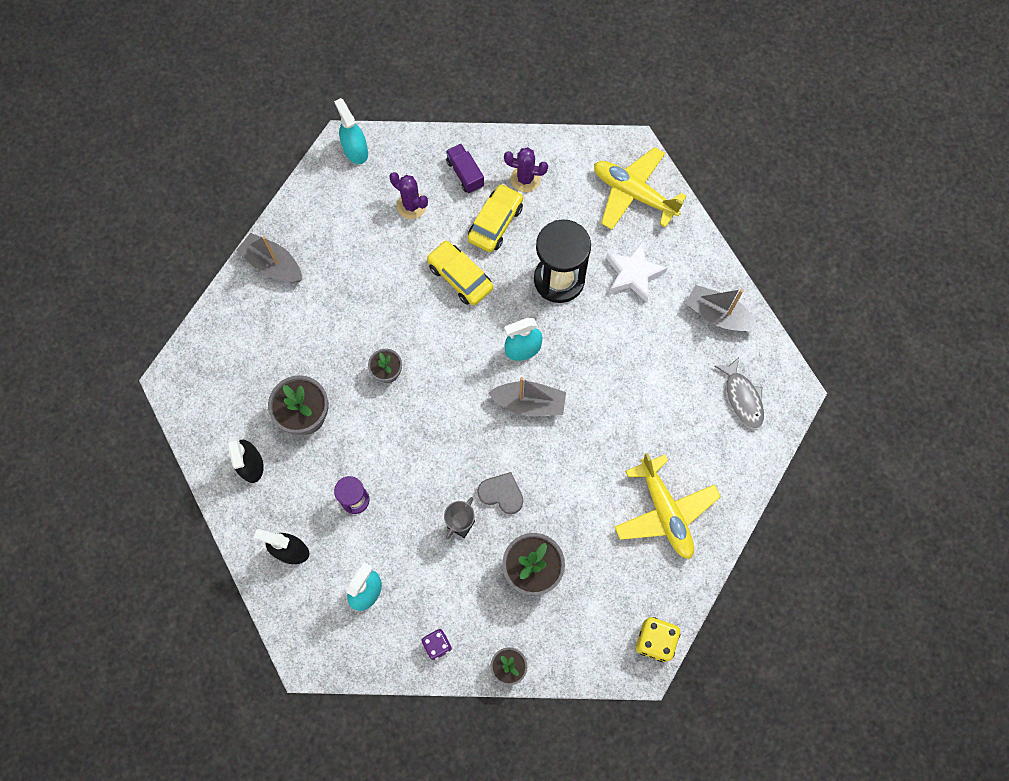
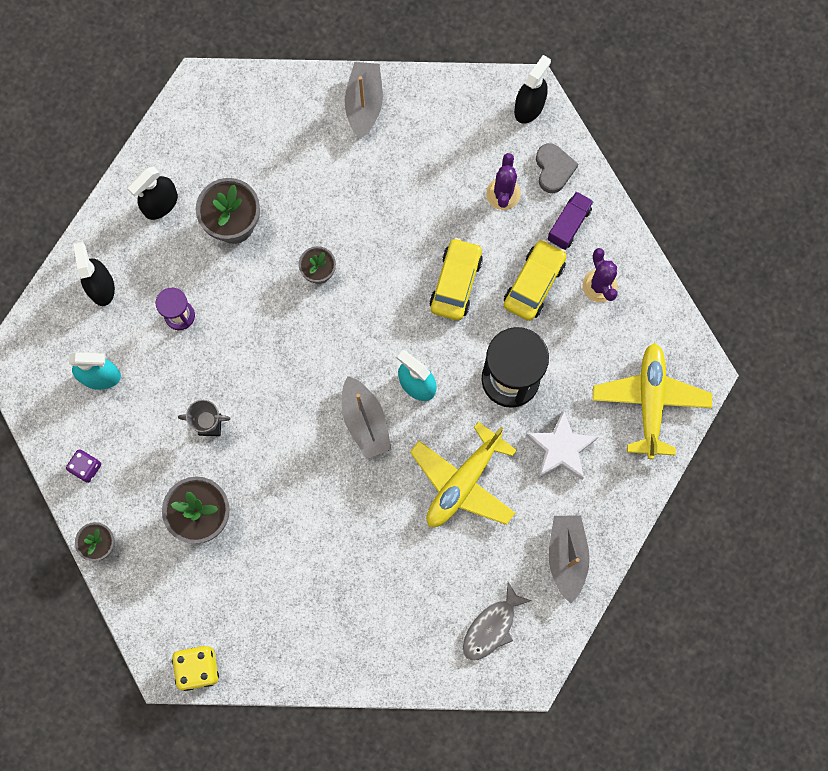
camera: 60 degrees right, 5 degrees up
(355, 150) = (529, 107): turquoise spray bottle -> black spray bottle
(495, 223) = (534, 284): yellow car -> yellow car turned 60 degrees counterclockwise
(501, 494) = (260, 446): grey heart -> grey heart (553, 169)
(665, 512) = (329, 611): yellow plane -> yellow plane (463, 482)

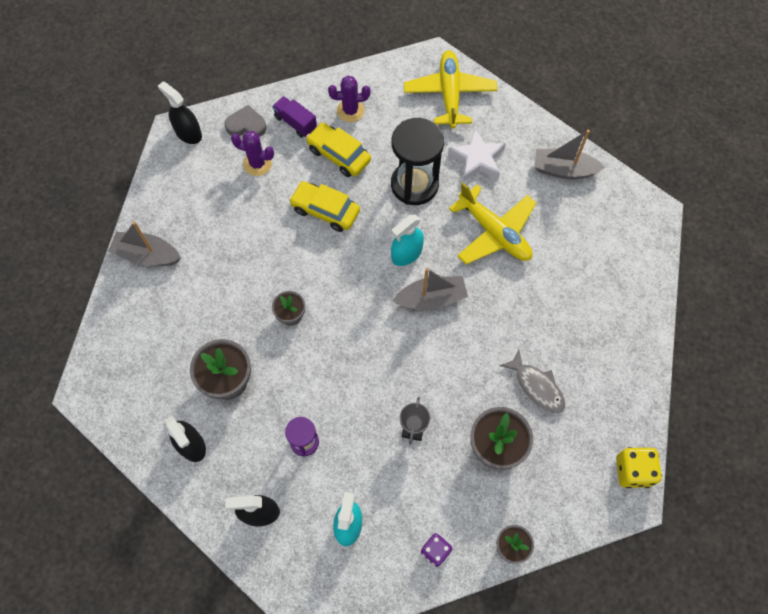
camera: 80 degrees left, 10 degrees down
(491, 627) = (614, 231): grey fish -> grey fish (536, 386)
(650, 401) = (449, 94): yellow plane -> yellow plane turned 75 degrees clockwise

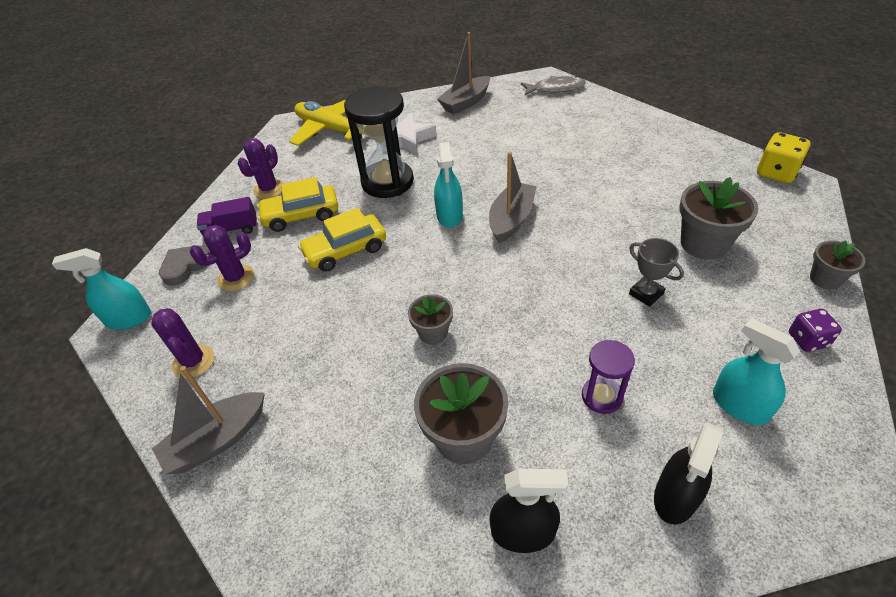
camera: 50 degrees left, 20 degrees down
(184, 197) = (193, 361): none -> purple cactus
(188, 133) = (129, 318): black spray bottle -> turquoise spray bottle
(494, 232) = (483, 157): yellow plane -> none
(536, 386) = (655, 193): grey fish -> grey fish (555, 89)

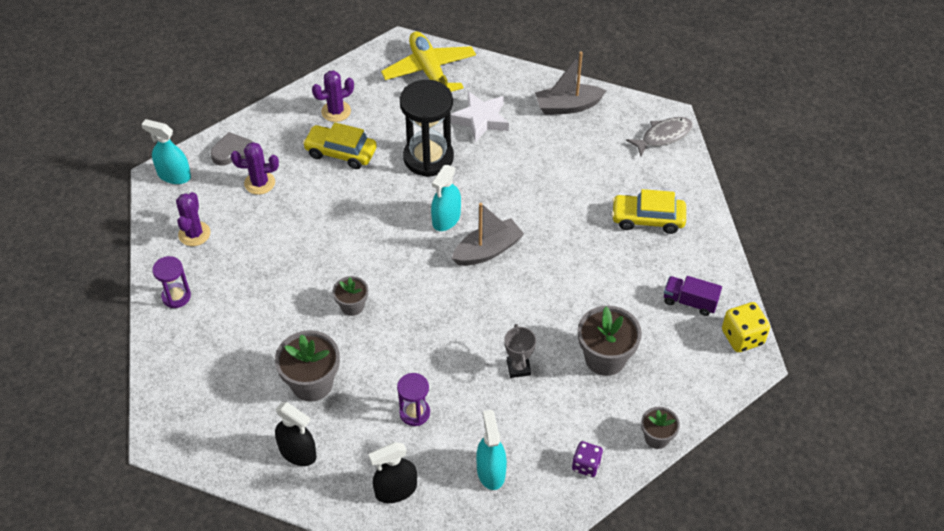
camera: 30 degrees right, 5 degrees up
(217, 440) = (176, 296): grey boat -> purple hourglass
(231, 230) = (284, 136): purple truck -> purple truck (690, 302)
(345, 251) = (348, 205): yellow car -> yellow car (647, 219)
(555, 89) = (663, 136): grey fish -> grey fish turned 60 degrees counterclockwise

